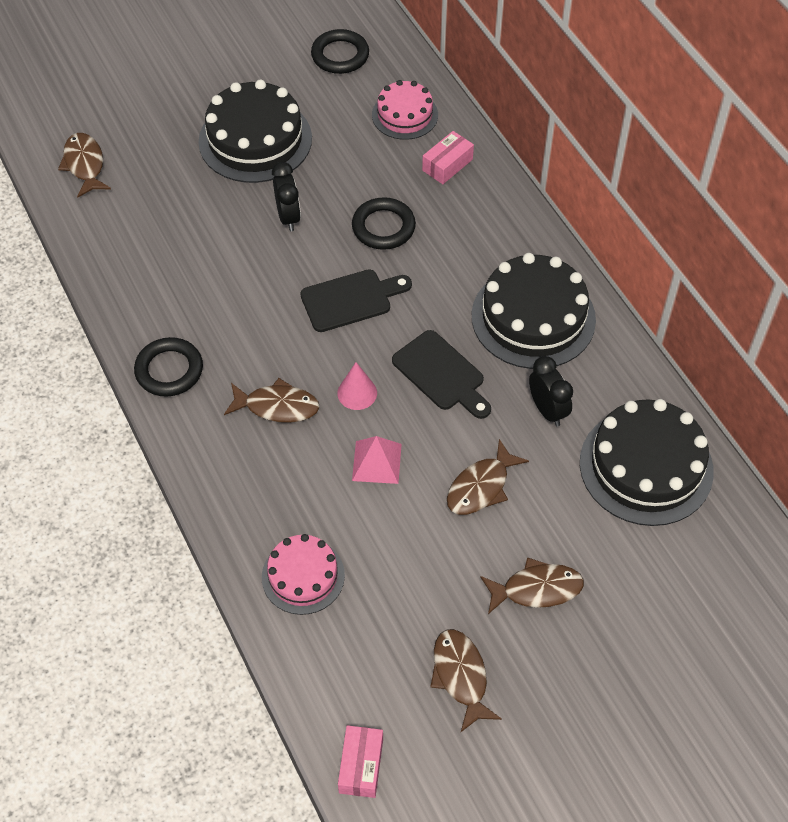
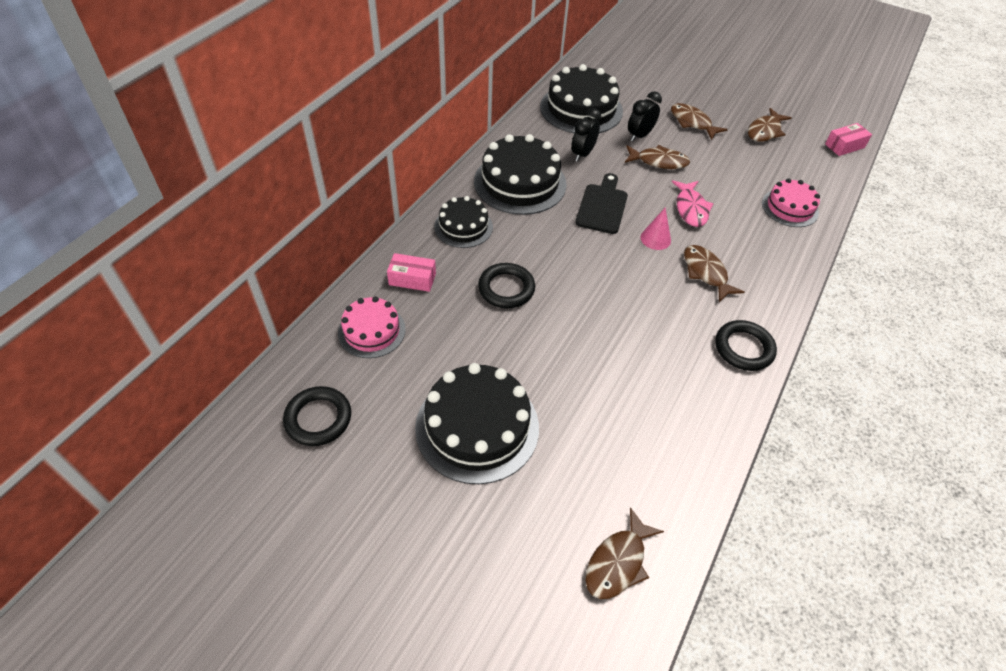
camera: 125 degrees left, 5 degrees down
(288, 217) = (545, 353): black clock -> black clock (639, 136)
(350, 299) = (587, 276): black cutting board -> none
(377, 462) = (691, 209): pink pyramid -> pink fish
(493, 234) = (463, 227): none -> black cake

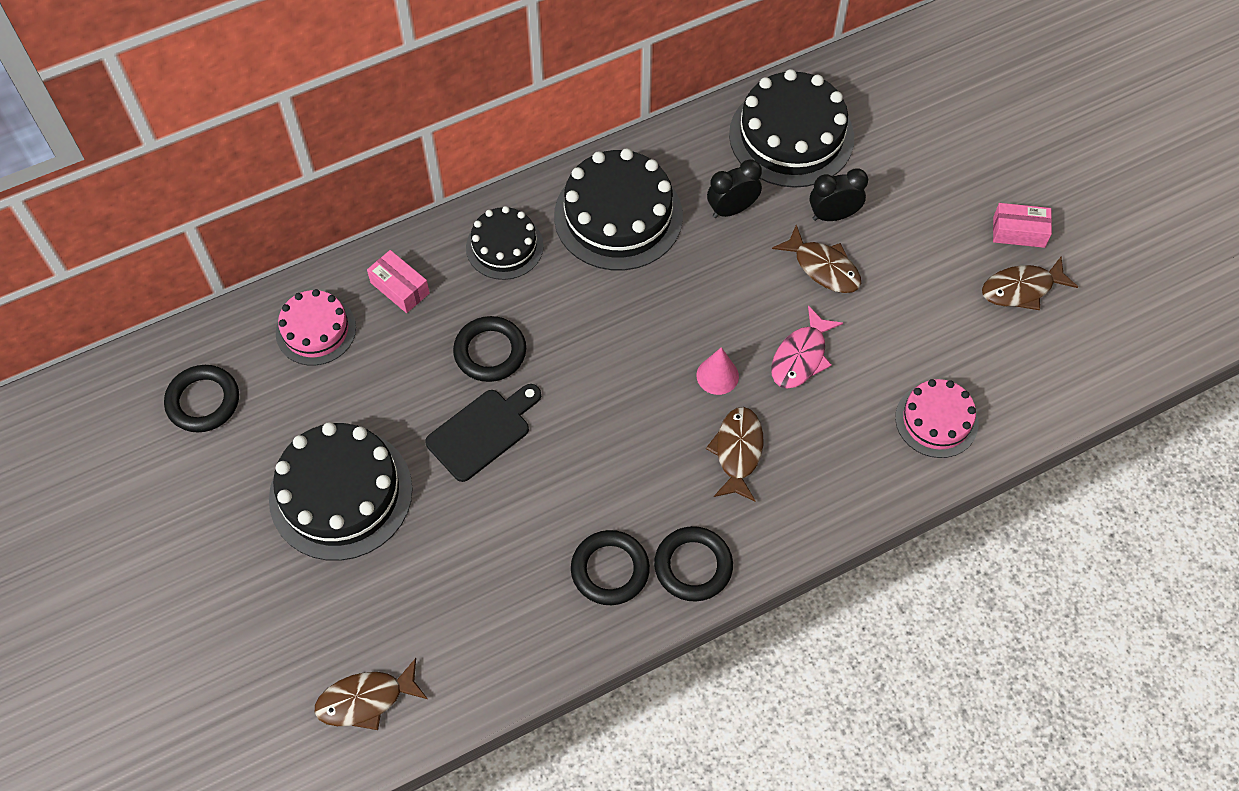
camera: 35 degrees right, 10 degrees up
(602, 206) = (691, 298): black cutting board -> black cutting board (482, 431)
(692, 122) = (928, 227): brown fish -> none
(698, 377) = (610, 570): none -> black ring
(844, 146) = (1118, 367): pink box -> pink box (1019, 232)

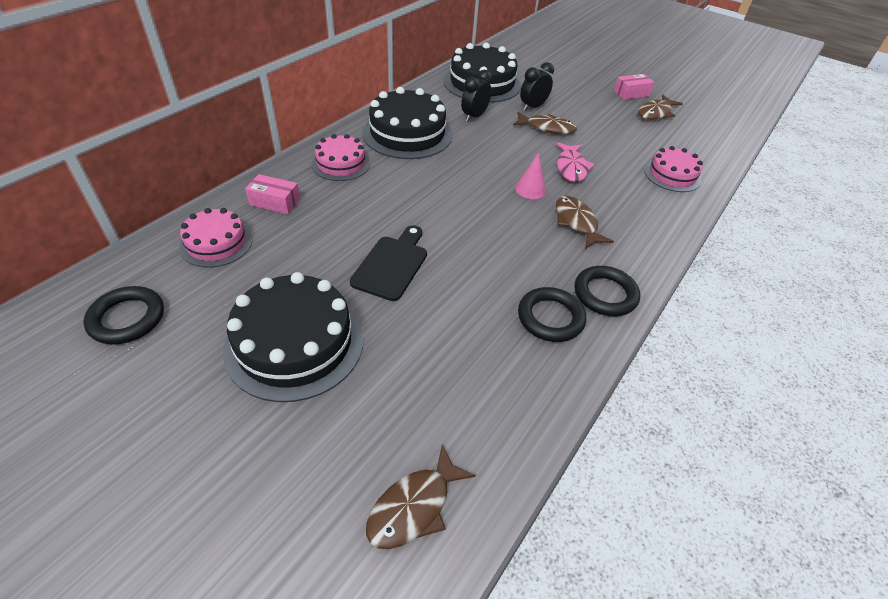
camera: 30 degrees left, 15 degrees down
(490, 352) = (367, 218): black ring -> none
(504, 246) = (341, 164): black cake -> pink cake

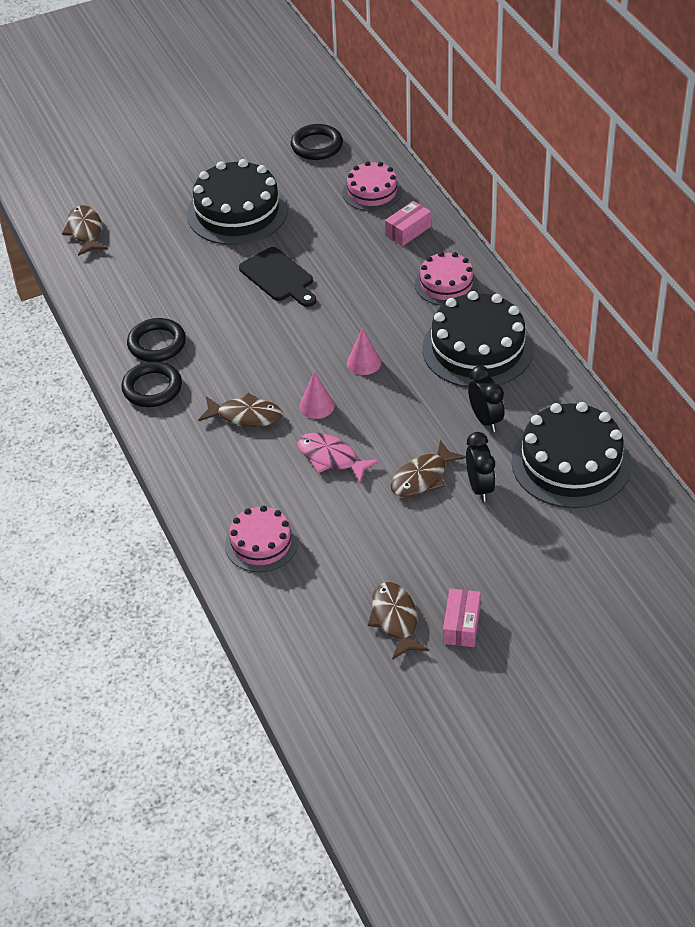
camera: 125 degrees right, 0 degrees up
(464, 180) = (364, 362): none -> pink cone

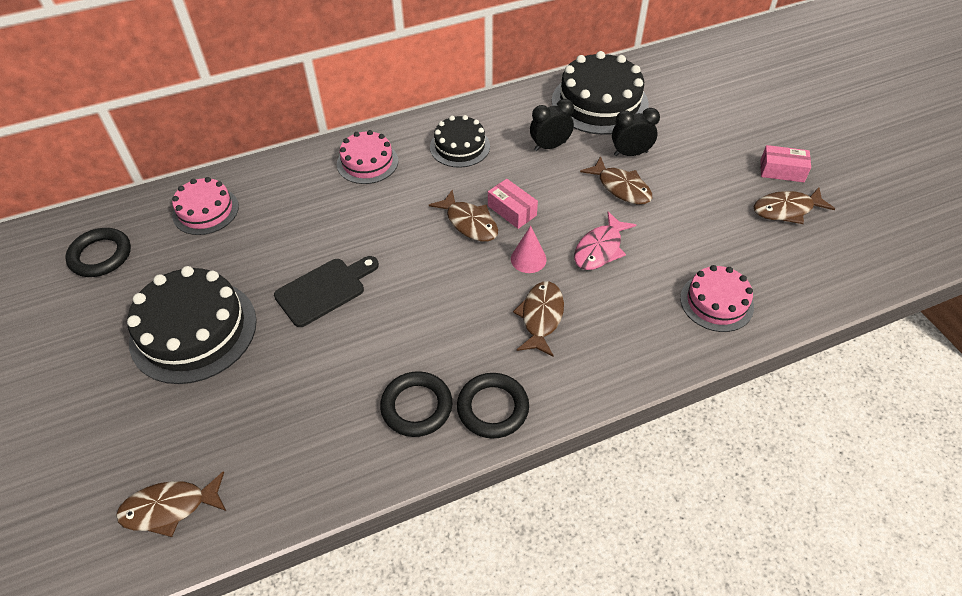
camera: 90 degrees left, 5 degrees up
(364, 362) = (469, 223): pink cone -> brown fish
(408, 231) = (279, 185): pink box -> pink box (512, 210)
(477, 348) = (460, 146): black cake -> black cake, size x0.59

